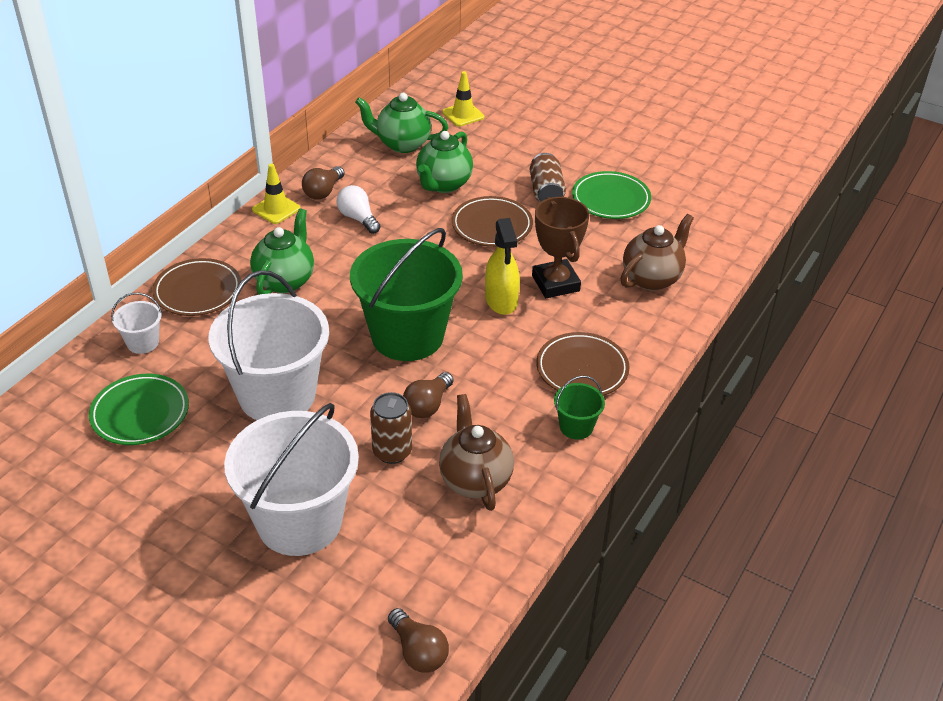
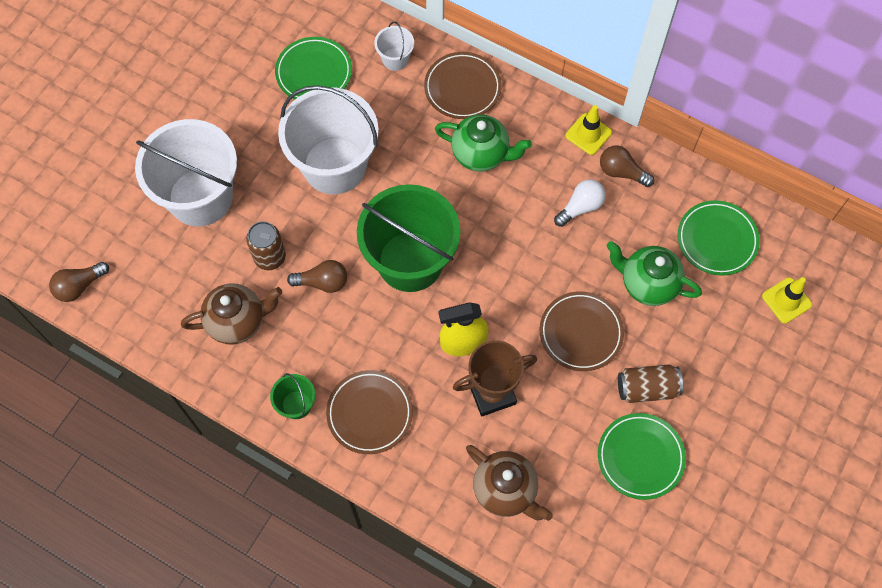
camera: 90 degrees right, 25 degrees up
(402, 144) = (717, 240): green teapot -> green plate
(428, 405) = (323, 282): brown light bulb -> brown light bulb turned 150 degrees clockwise

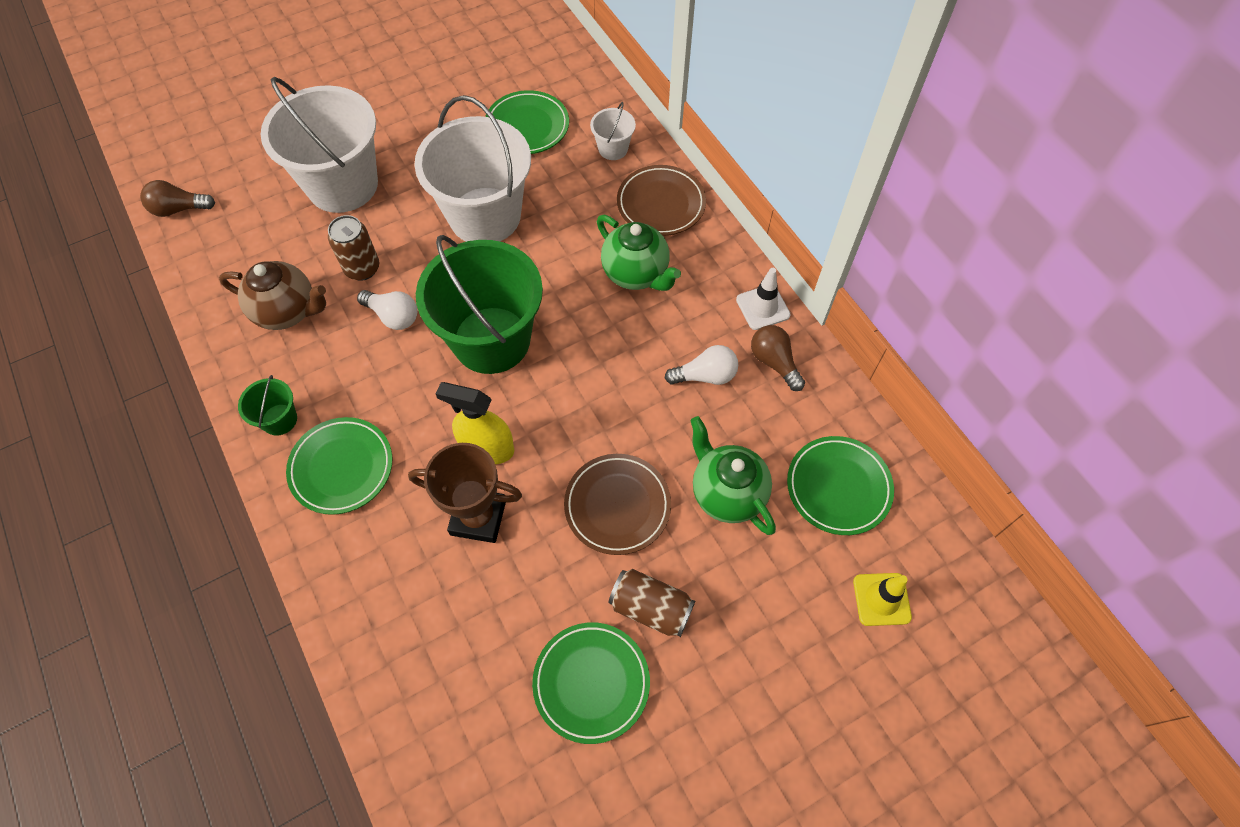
camera: 30 degrees right, 5 degrees down
(323, 282) = (393, 316): brown light bulb -> white light bulb
(370, 413) = (341, 467): brown plate -> green plate
(506, 490) = (418, 631): brown teapot -> none
(588, 134) = (763, 307): yellow traffic cone -> white traffic cone

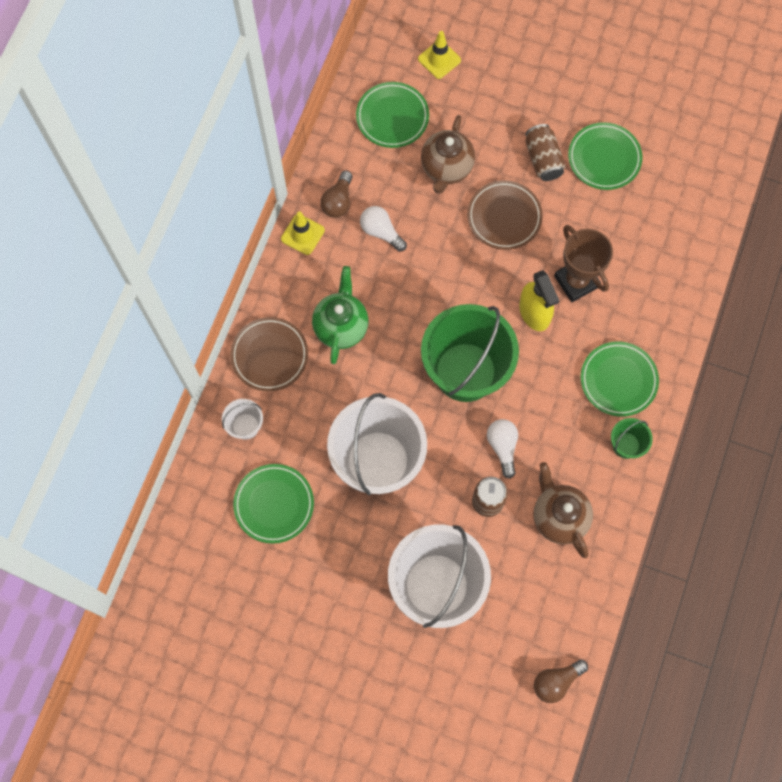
camera: 130 degrees left, 10 degrees up
(179, 209) = (556, 682): brown light bulb -> brown light bulb turned 105 degrees clockwise
(726, 493) = (446, 168): green teapot -> brown teapot
(763, 307) = (302, 234): white traffic cone -> yellow traffic cone

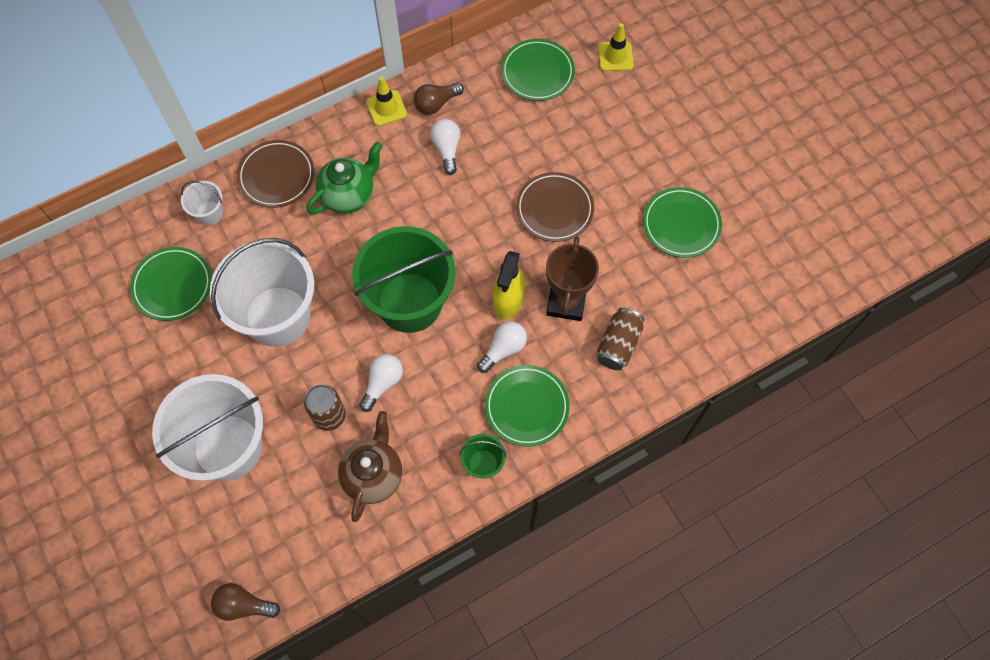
camera: 40 degrees right, 5 degrees down
(446, 168) = (543, 140): brown teapot -> none
(543, 159) = (628, 189): brown can -> brown can (618, 345)
(564, 352) = (503, 349): none -> white light bulb

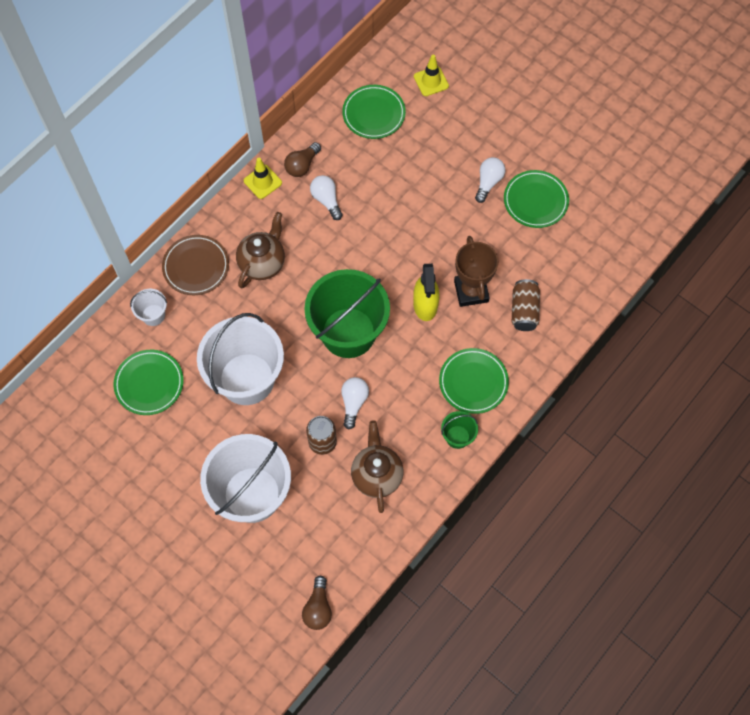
camera: 20 degrees left, 0 degrees up
(244, 605) = (318, 608): brown light bulb -> brown light bulb turned 75 degrees counterclockwise
(349, 195) = (262, 263): green teapot -> brown teapot
(503, 349) = (437, 344): white light bulb -> white light bulb (488, 182)
(554, 209) = (432, 221): brown plate -> none

